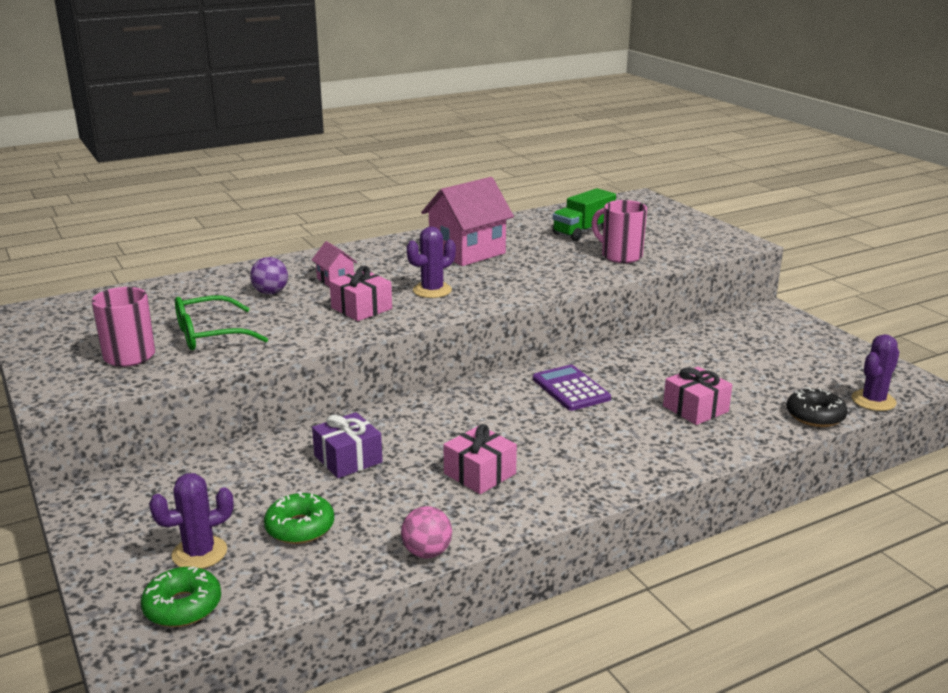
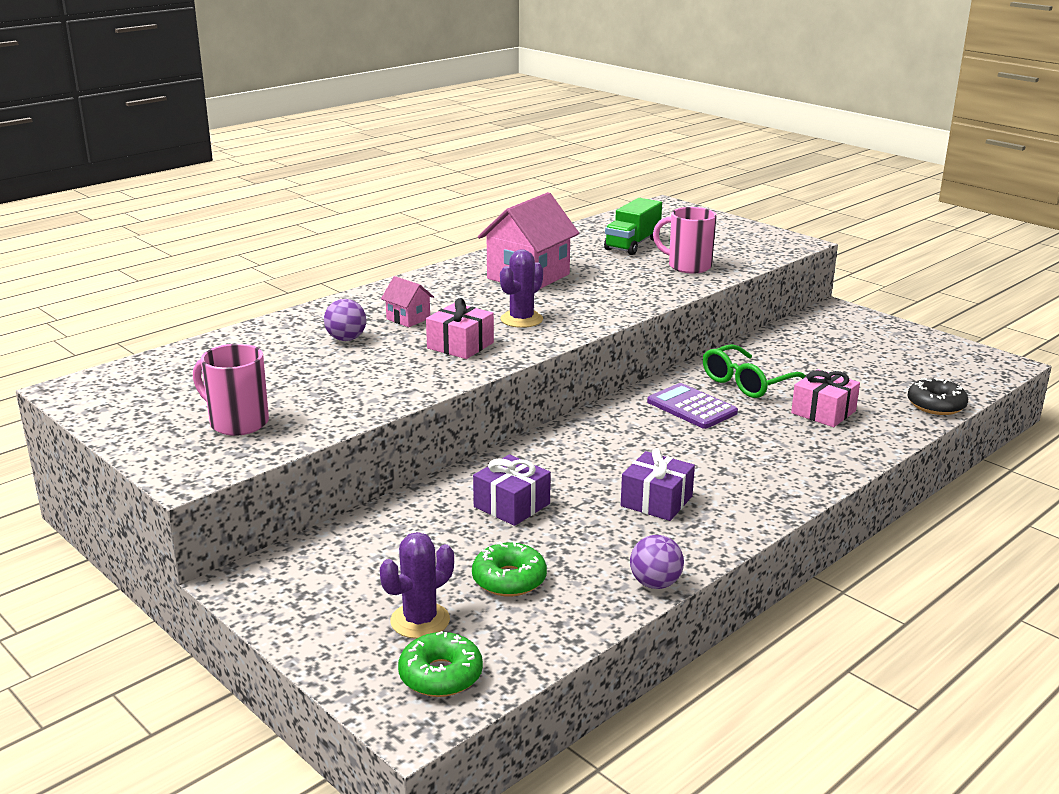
camera: 15 degrees left, 0 degrees up
(210, 335) = (314, 391): green glasses -> green glasses (747, 383)
(427, 552) = (655, 583): pink ball -> purple ball
(480, 473) = (656, 501): pink gift -> purple gift
(873, 401) = (978, 385): purple cactus -> none

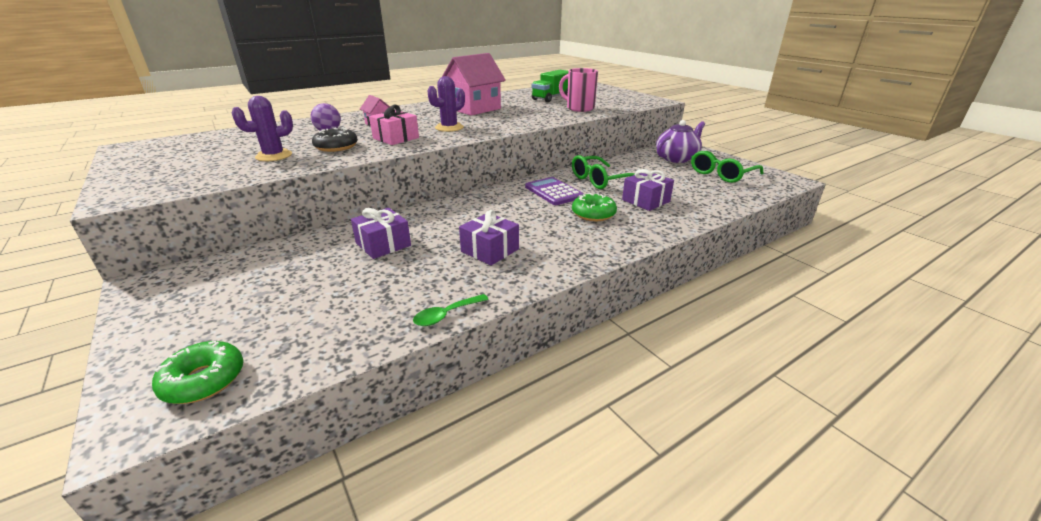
camera: 10 degrees right, 5 degrees up
(237, 422) = (198, 170): pink mug -> none
(420, 621) = (236, 327): purple cactus -> purple cactus (274, 156)
(509, 579) = (334, 299): green donut -> green donut (593, 214)
(655, 583) = (446, 315): purple ball -> green spoon
(823, 412) = (646, 201): pink gift -> purple gift
(841, 335) = (676, 158): none -> purple teapot
(911, 360) = (721, 174): none -> green glasses
(936, 405) = (732, 202): black donut -> black donut (336, 147)

